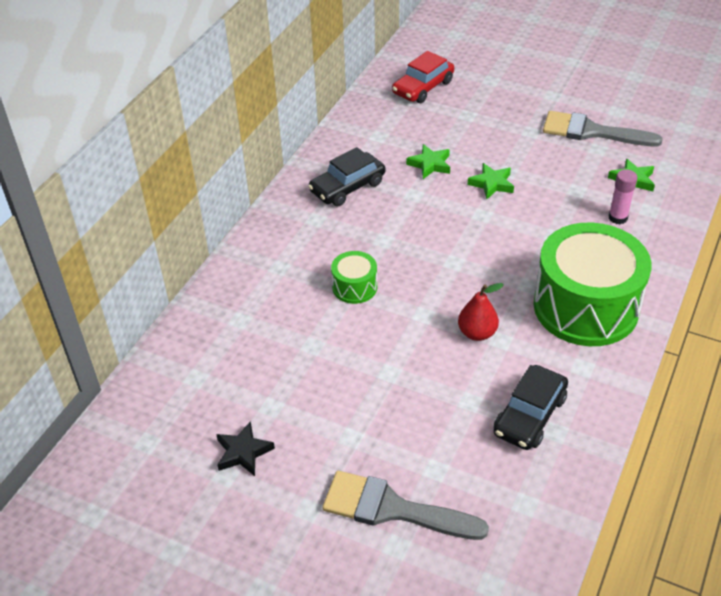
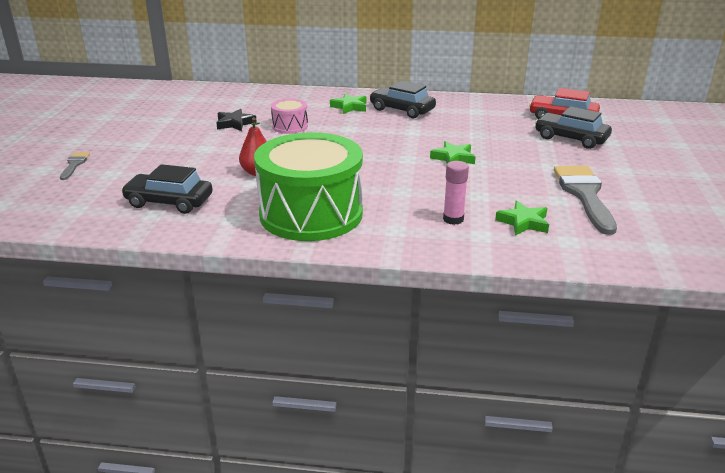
camera: 70 degrees right, 15 degrees down
(243, 452) = (124, 118): black star -> black star (235, 123)
(354, 287) = (290, 126): green drum -> pink drum
(392, 509) = (74, 164): grey brush -> grey brush, size x0.48
(430, 164) = (457, 132): green star -> green star (350, 107)
(475, 99) = (571, 138): none -> black car

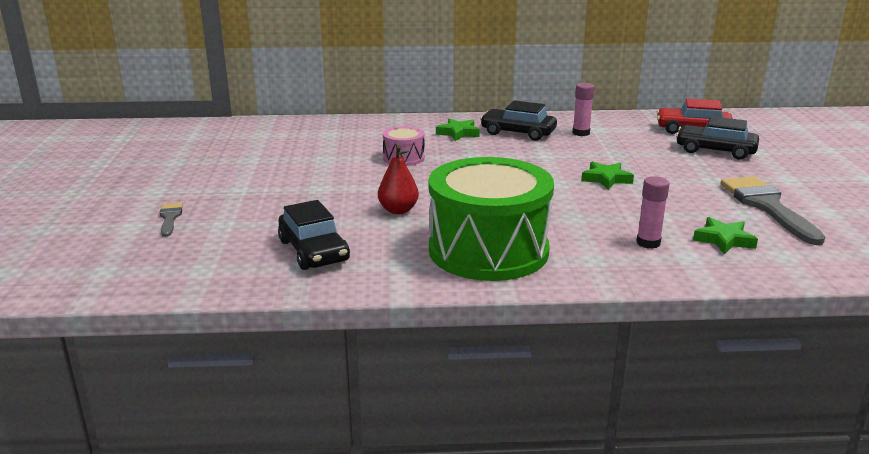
camera: 10 degrees left, 5 degrees down
(169, 202) = (314, 251): black car -> black car turned 120 degrees counterclockwise
(235, 123) = (337, 159): black star -> none
(458, 114) = (581, 133): none -> pink glue stick

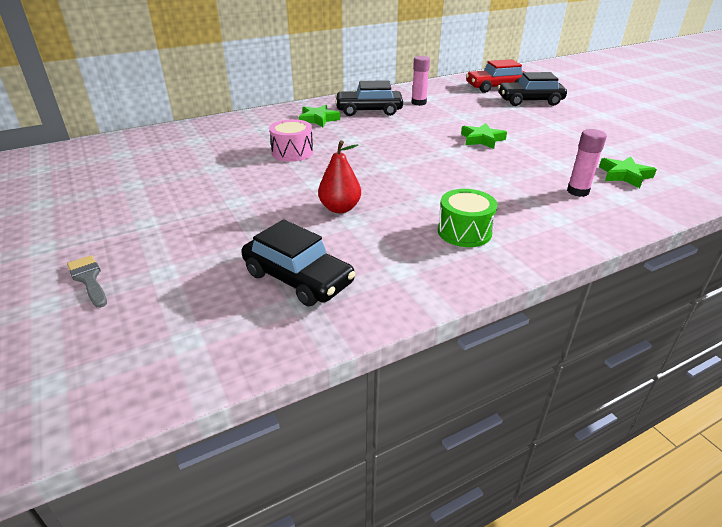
camera: 25 degrees left, 10 degrees up
(488, 250) = (464, 232): green drum -> green drum, size x0.44
(766, 206) = (616, 140): grey brush -> none

